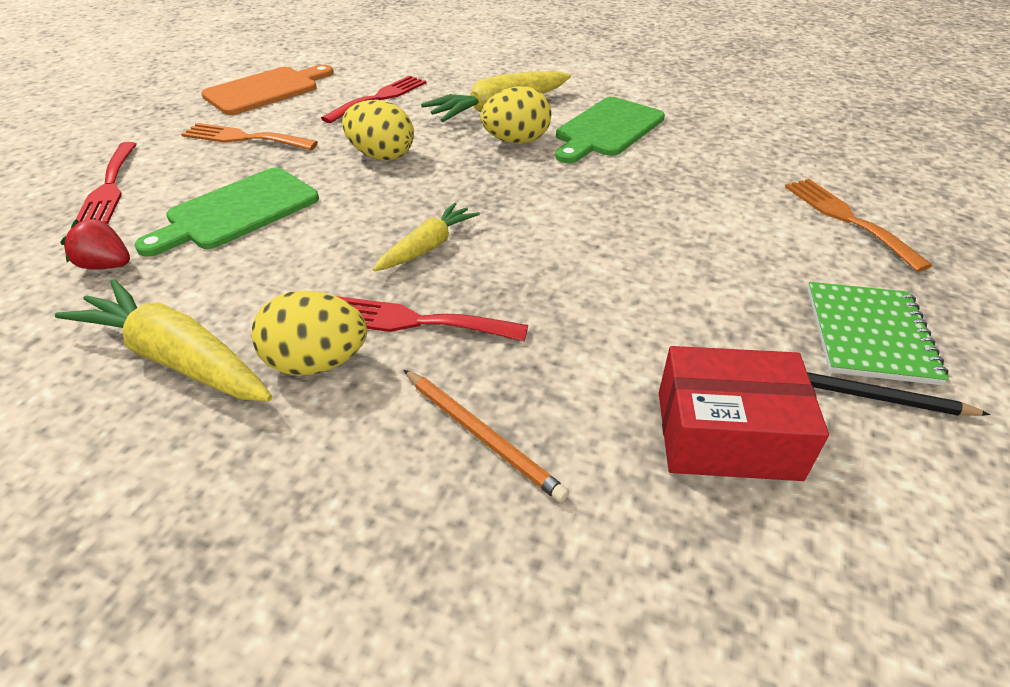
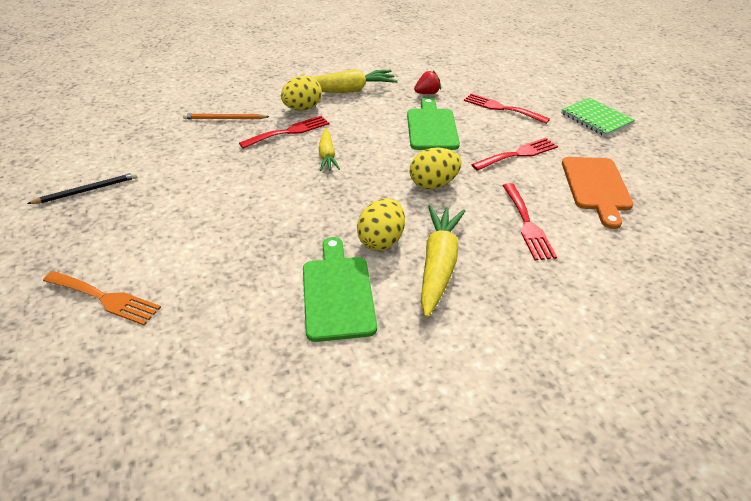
camera: 135 degrees right, 0 degrees up
(244, 138) = (518, 154): orange fork -> red fork
(726, 434) = (139, 154): red box -> none
(869, 334) = (84, 219): green notebook -> green notebook (596, 118)

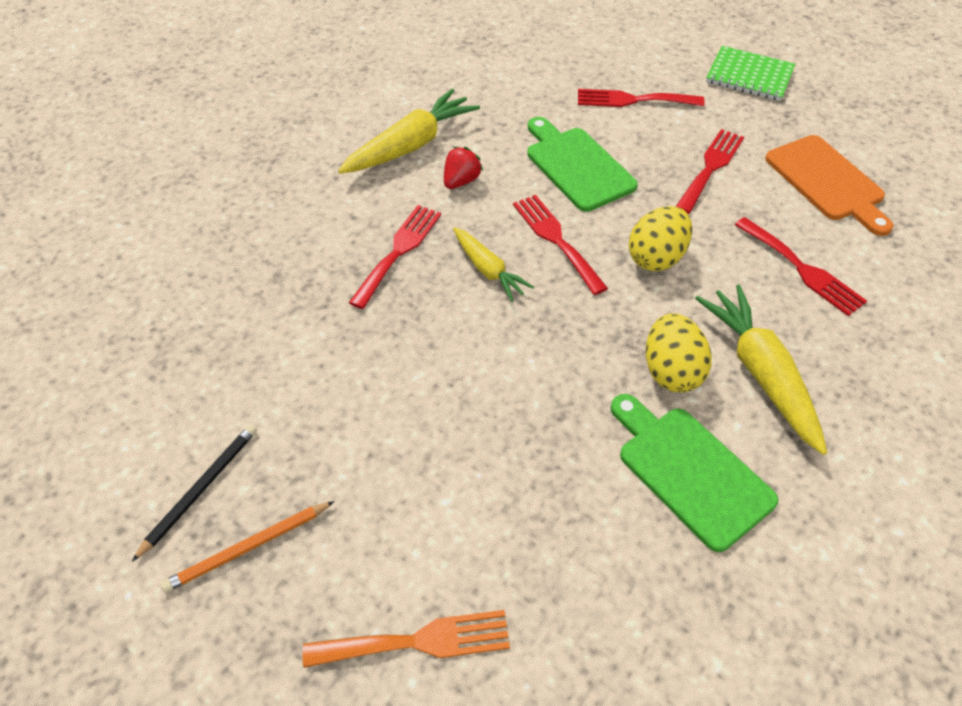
camera: 30 degrees left, 10 degrees up
(224, 119) = (281, 267): orange pencil -> orange pencil (248, 548)
(303, 108) = (379, 202): yellow egg -> none
(381, 155) = (556, 239): none -> red fork
(427, 93) = (522, 109): red strawberry -> red strawberry (461, 181)

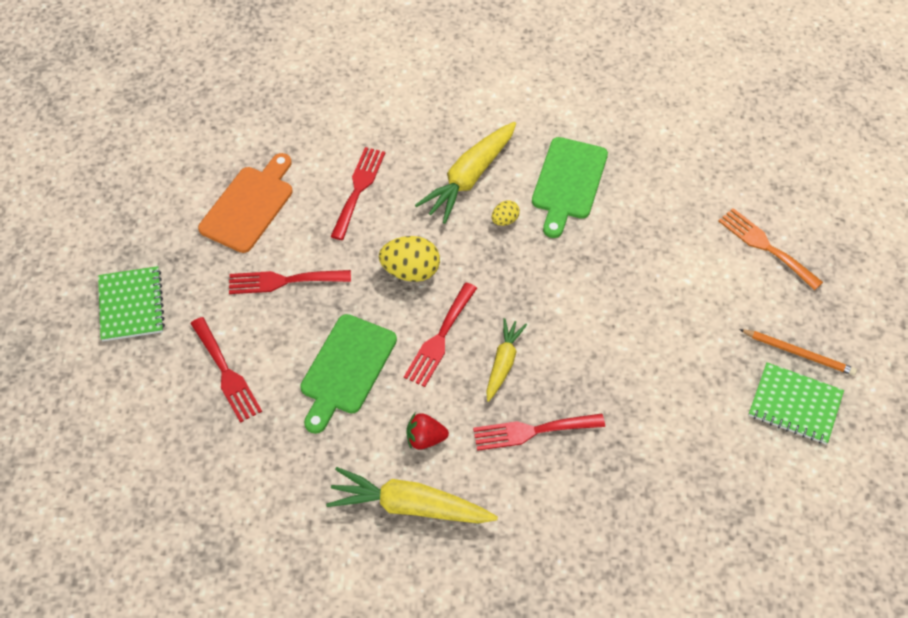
camera: 125 degrees left, 5 degrees up
(200, 489) = (795, 405): black pencil -> green notebook
(671, 371) = (505, 220): yellow egg -> yellow egg, size x0.53

